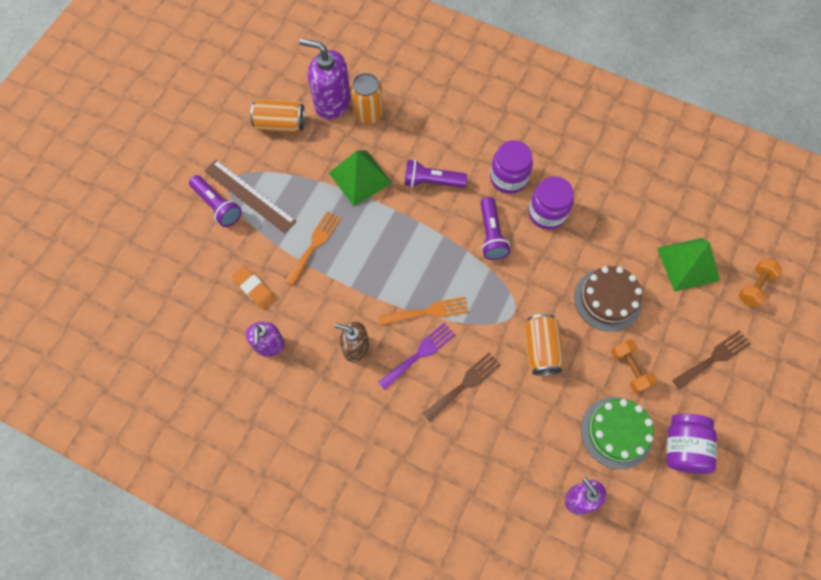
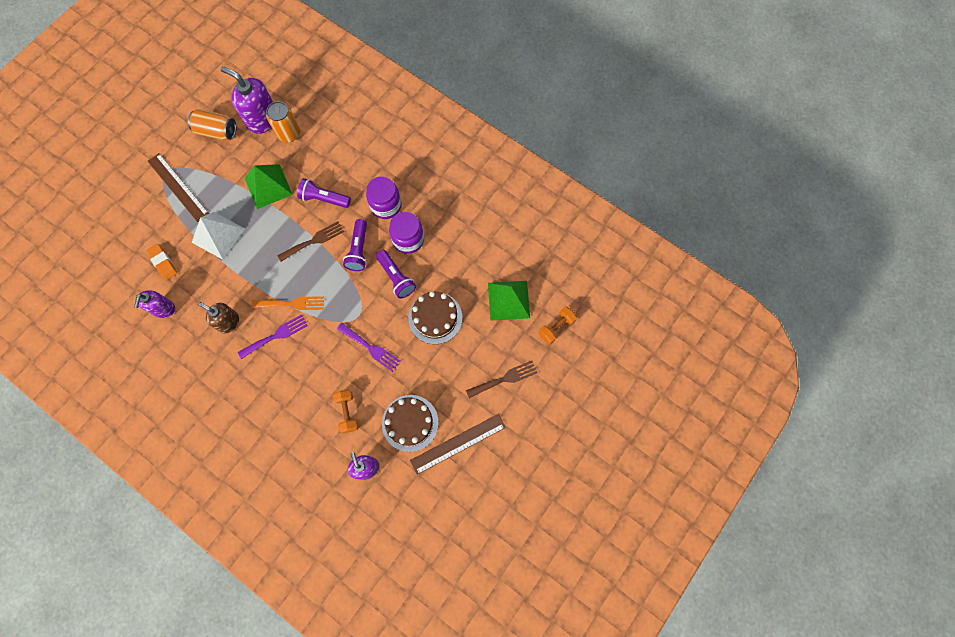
camera: 10 degrees right, 5 degrees up
(217, 206) = (151, 191): purple flashlight -> purple flashlight (396, 277)
(314, 245) = (218, 235): orange fork -> white pyramid
(464, 384) = (304, 365): brown fork -> brown fork (314, 241)
(540, 349) = (371, 348): orange can -> purple fork
(616, 432) = (410, 423): green cake -> brown cake
(630, 369) = (435, 375): orange dumbbell -> orange dumbbell (347, 412)
(683, 447) = (458, 443): purple jar -> brown ruler

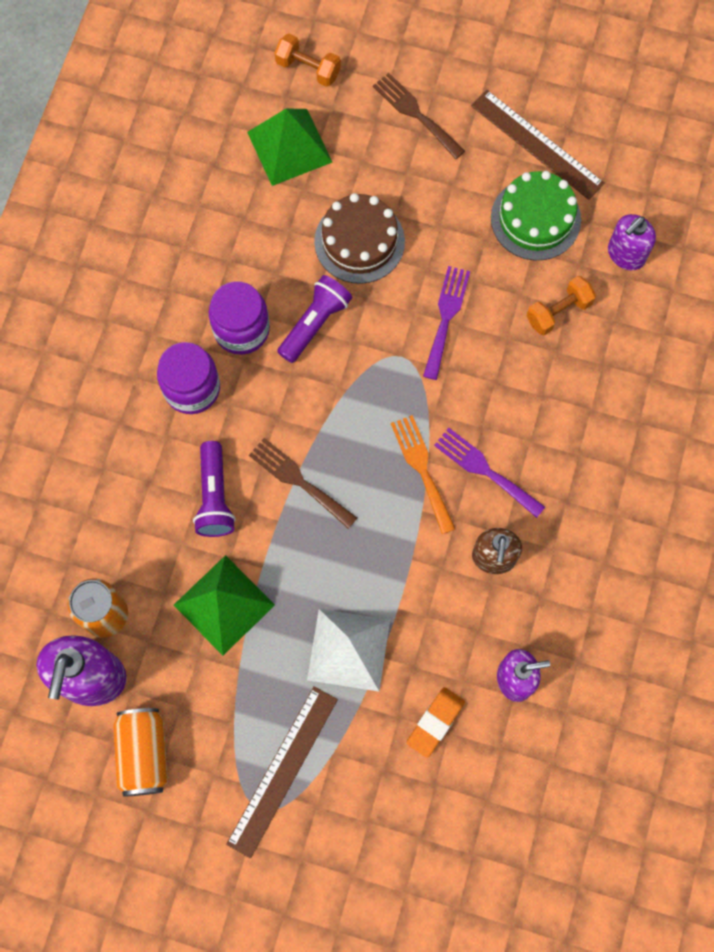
camera: 110 degrees left, 0 degrees up
(358, 250) = (289, 401): purple flashlight -> none
(410, 423) = (535, 219): brown cake -> green cake

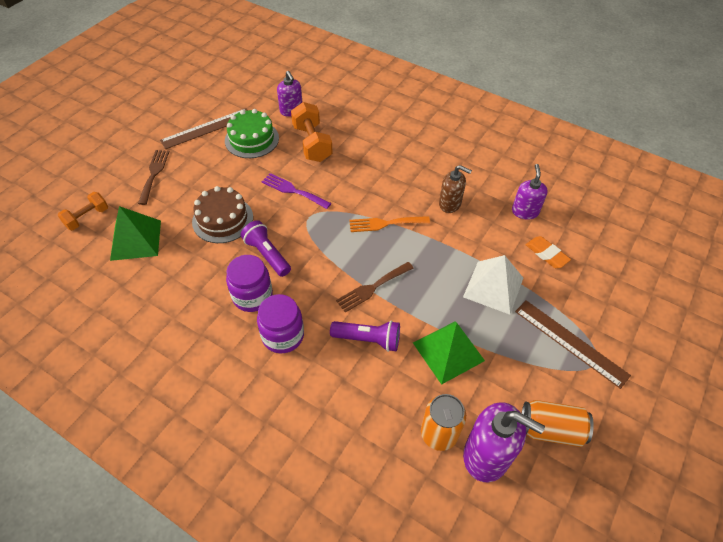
camera: 75 degrees left, 20 degrees down
(415, 113) = (154, 174): brown fork -> brown fork turned 120 degrees clockwise
(485, 470) = (395, 195): purple fork -> none
(558, 312) = (312, 143): orange dumbbell -> orange dumbbell, size x1.57

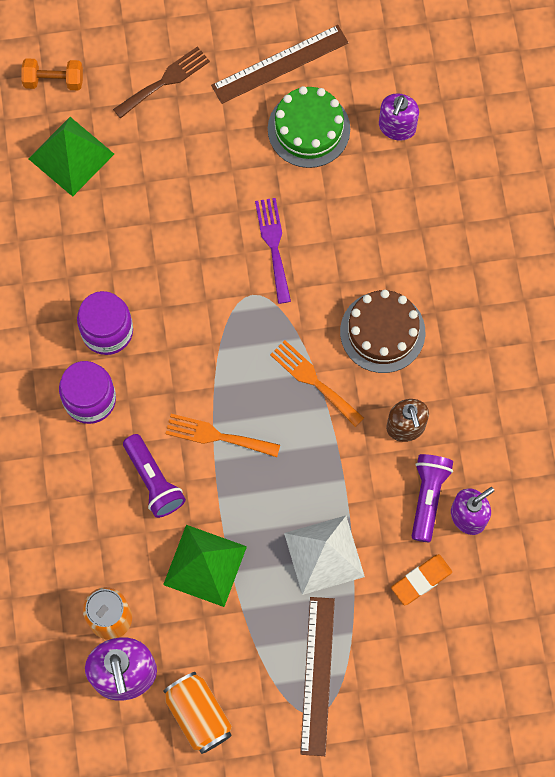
camera: 50 degrees right, 20 degrees up
(207, 128) = (280, 64): brown ruler -> brown ruler turned 45 degrees counterclockwise
(223, 219) = (170, 212): brown cake -> brown cake (382, 332)
(267, 254) = (166, 299): purple flashlight -> purple flashlight (428, 497)
(312, 143) = (364, 200): orange dumbbell -> none
(372, 288) = (217, 436): brown fork -> orange fork
(546, 254) = (421, 580): orange eraser -> orange eraser turned 45 degrees clockwise

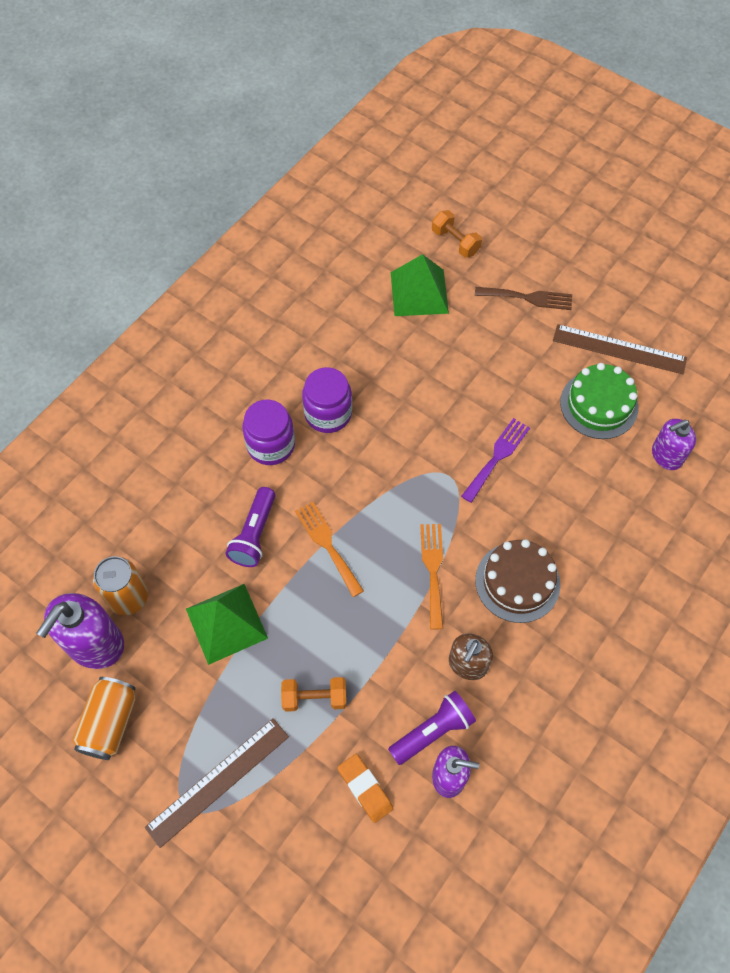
camera: 45 degrees right, 10 degrees down
(324, 555) = (314, 698): white pyramid -> orange dumbbell
(421, 580) = (365, 788): orange eraser -> orange eraser turned 45 degrees clockwise

